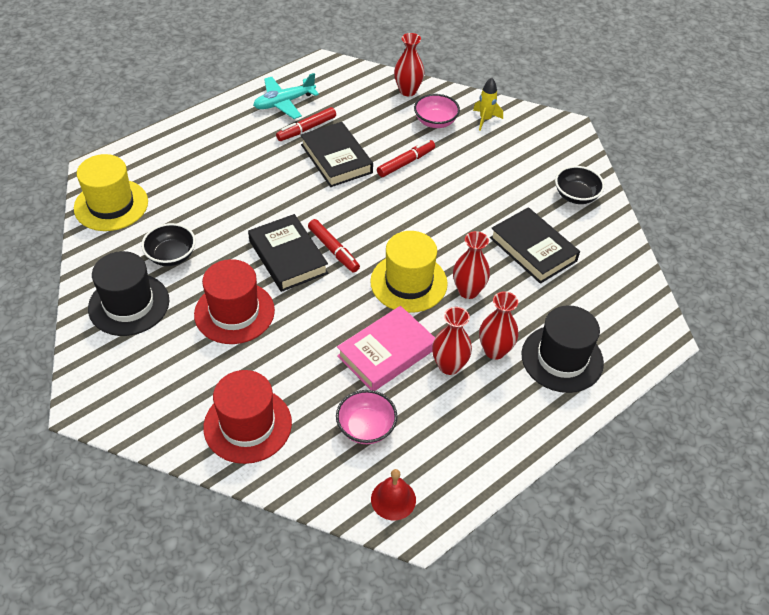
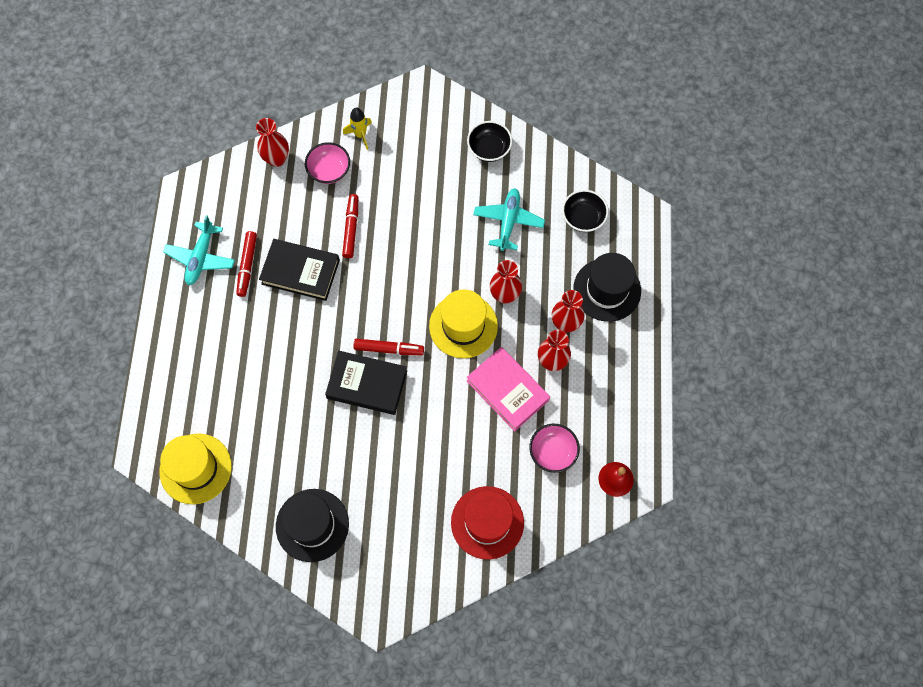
camera: 45 degrees left, 20 degrees up
(171, 256) = (291, 463): black bowl -> black bowl (583, 218)
(234, 312) = (385, 459): red hat -> none
(386, 353) = (507, 390): pink book -> pink book turned 45 degrees counterclockwise
(533, 249) = (508, 222): black book -> turquoise plane

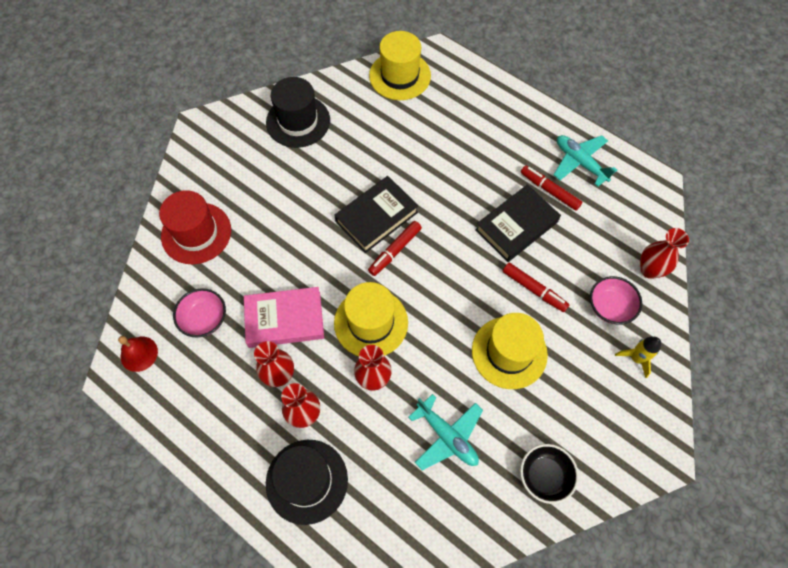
camera: 125 degrees right, 5 degrees down
(416, 217) = (509, 352): none -> yellow hat
(583, 218) = (400, 517): black bowl -> none

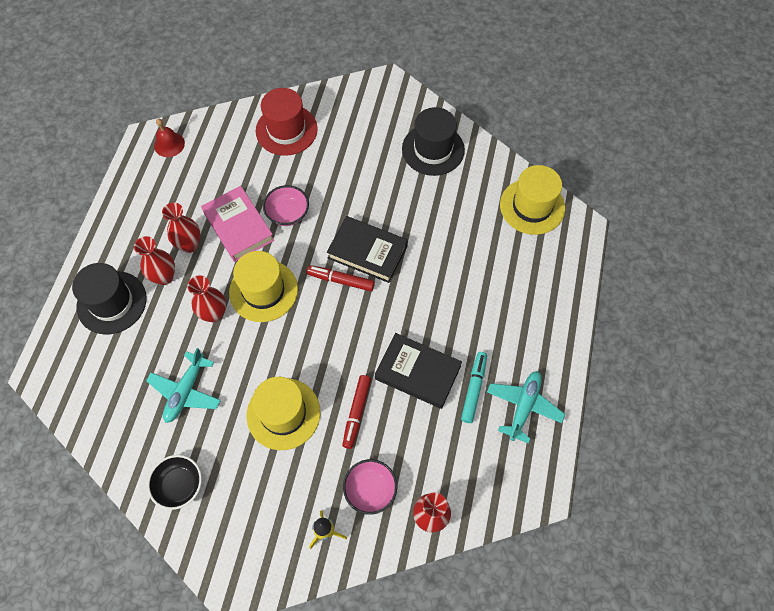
camera: 65 degrees right, 0 degrees up
(204, 319) = (215, 172): pink bowl -> pink bowl (288, 213)
(549, 191) = (473, 389): red marker -> turquoise marker

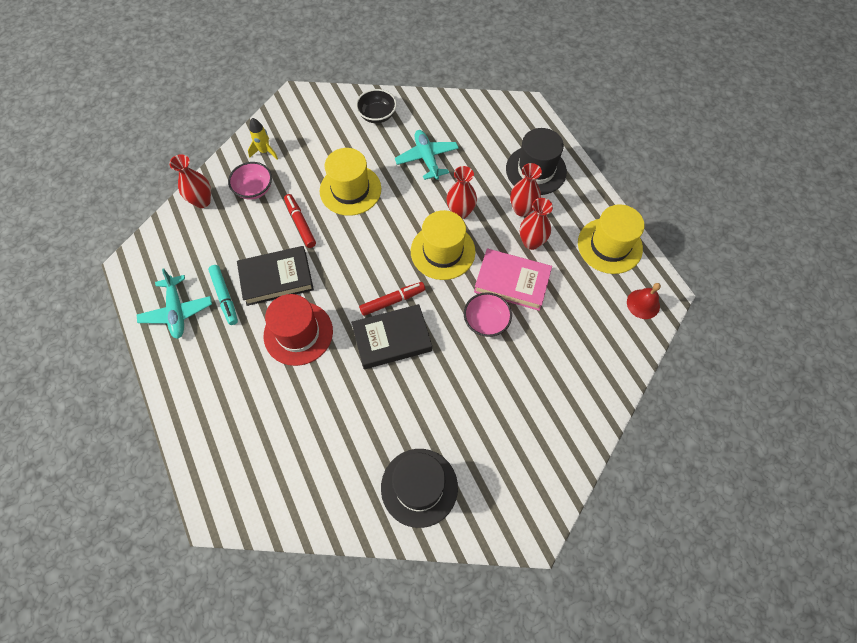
camera: 140 degrees right, 0 degrees up
(286, 130) = (568, 396): red hat -> red hat (298, 333)
(532, 206) = (277, 499): yellow hat -> yellow hat (609, 245)

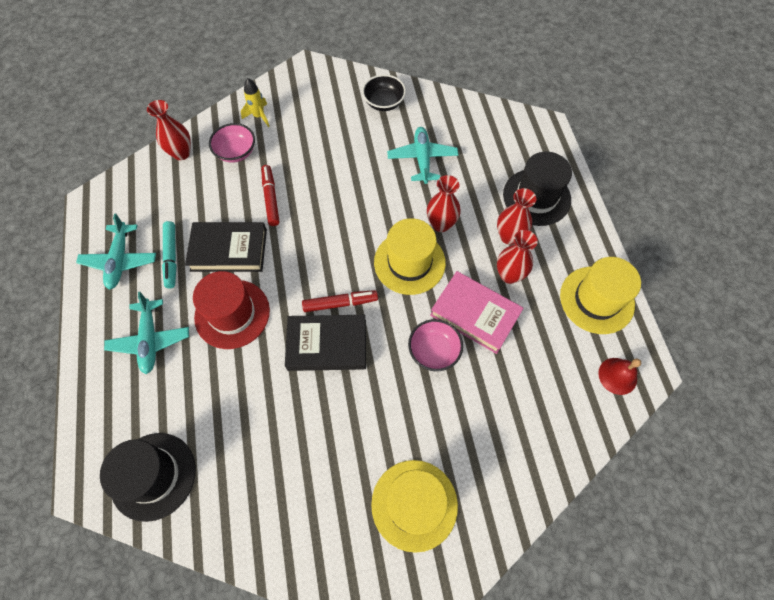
camera: 15 degrees right, 0 degrees up
(230, 374) = (150, 340): none -> turquoise plane
(350, 190) = (332, 174): yellow hat -> yellow hat (414, 504)
(419, 487) = (306, 519): black hat -> black hat (153, 476)

